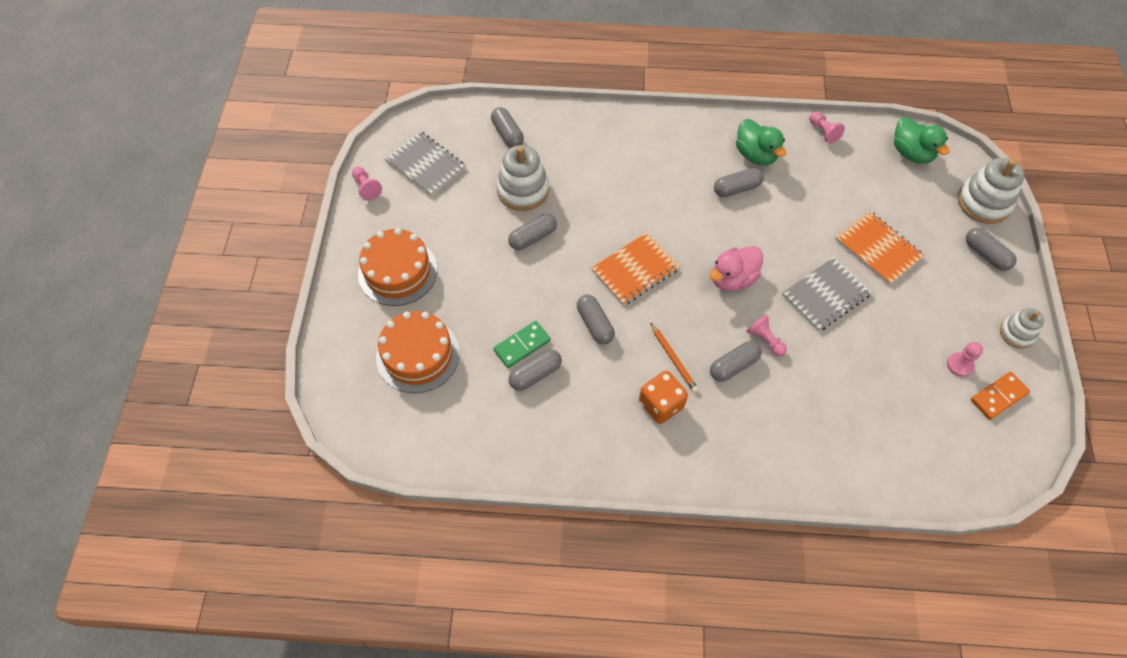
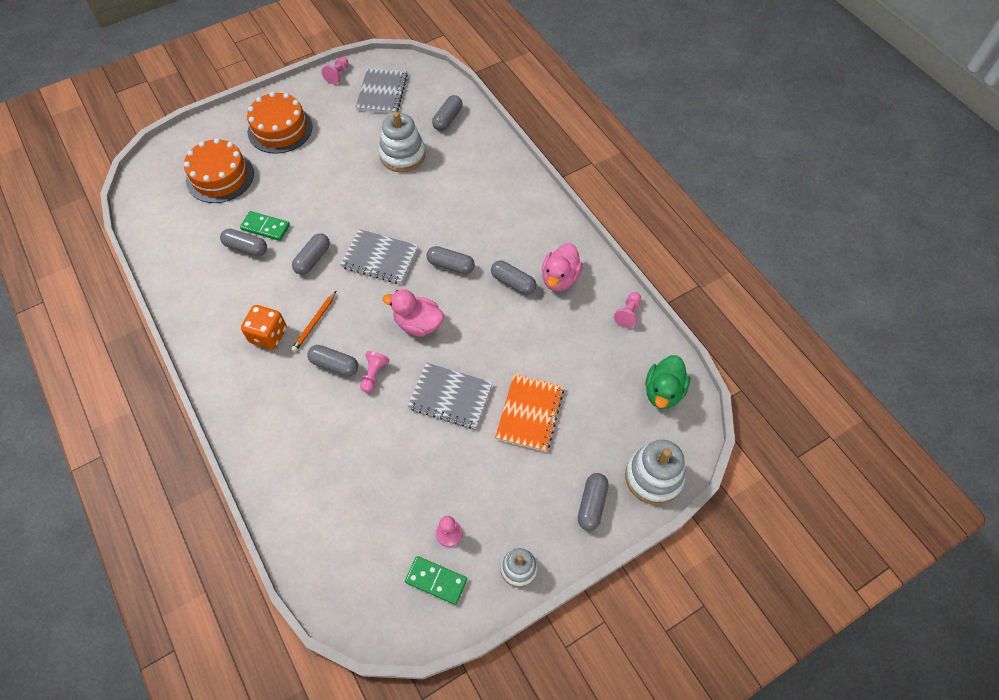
camera: 55 degrees right, 0 degrees up
(533, 237) = (364, 183): grey capsule -> grey capsule (451, 265)
(635, 270) = (380, 258): orange notebook -> grey notebook
(756, 155) = (560, 278): green duck -> pink duck
(998, 397) = (436, 581): orange domino -> green domino

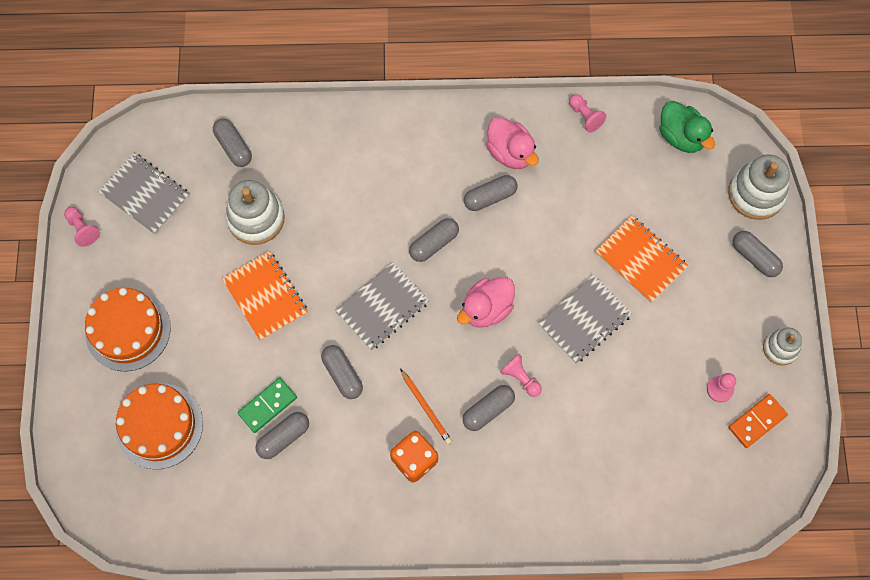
camera: 60 degrees left, 10 degrees up
(347, 188) = (265, 296): none -> orange notebook
(436, 581) = (757, 421): green domino -> orange domino

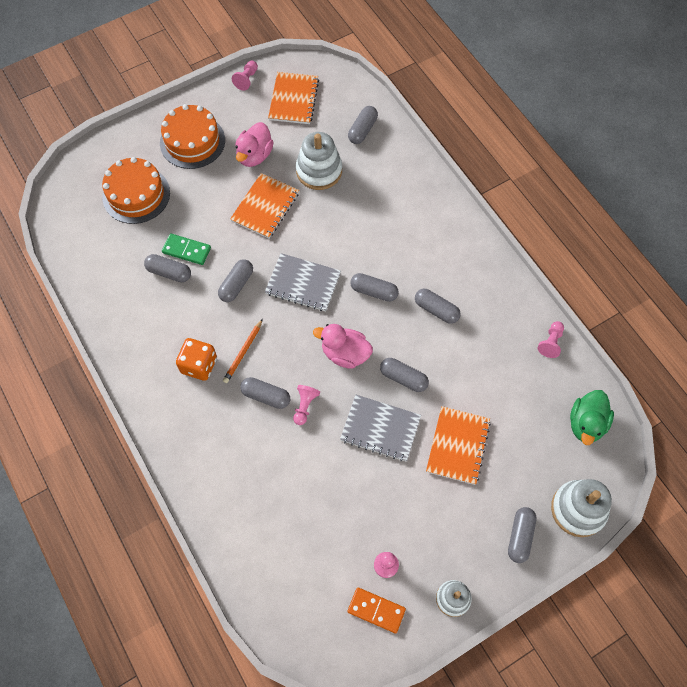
camera: 60 degrees right, 5 degrees down
(145, 194) = (293, 99): grey notebook -> orange notebook
(510, 152) = (482, 305): pink duck -> pink duck (254, 155)
(544, 269) = (403, 378): none -> grey capsule

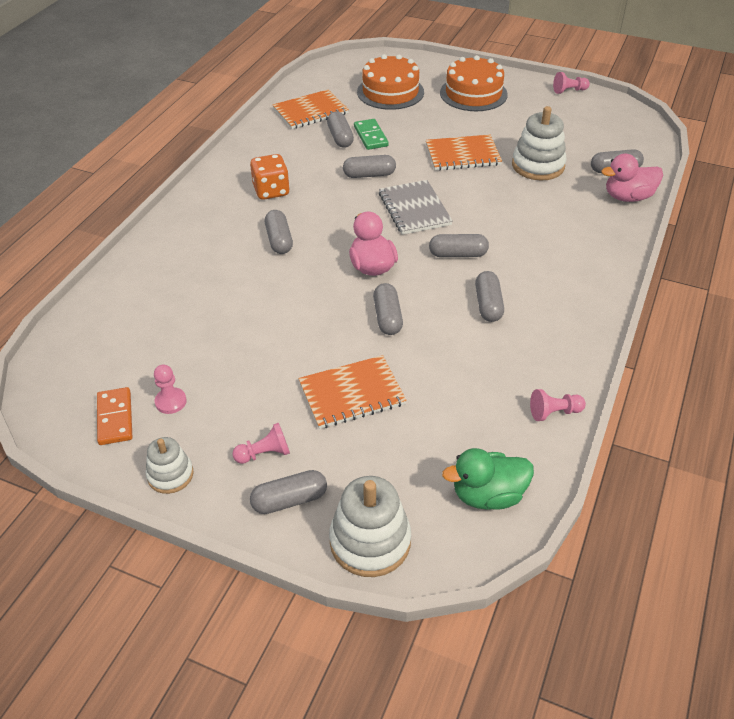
camera: 55 degrees right, 20 degrees down
(243, 352) = (308, 208): orange pencil -> none
(254, 155) = (504, 127): pink duck -> pink duck (628, 197)
(293, 99) = (587, 121): orange notebook -> orange notebook (310, 111)
(305, 406) = (292, 267): pink pawn -> pink pawn (264, 453)
(374, 291) = (458, 254): grey capsule -> grey capsule turned 75 degrees counterclockwise
(380, 429) = (316, 327): grey notebook -> none

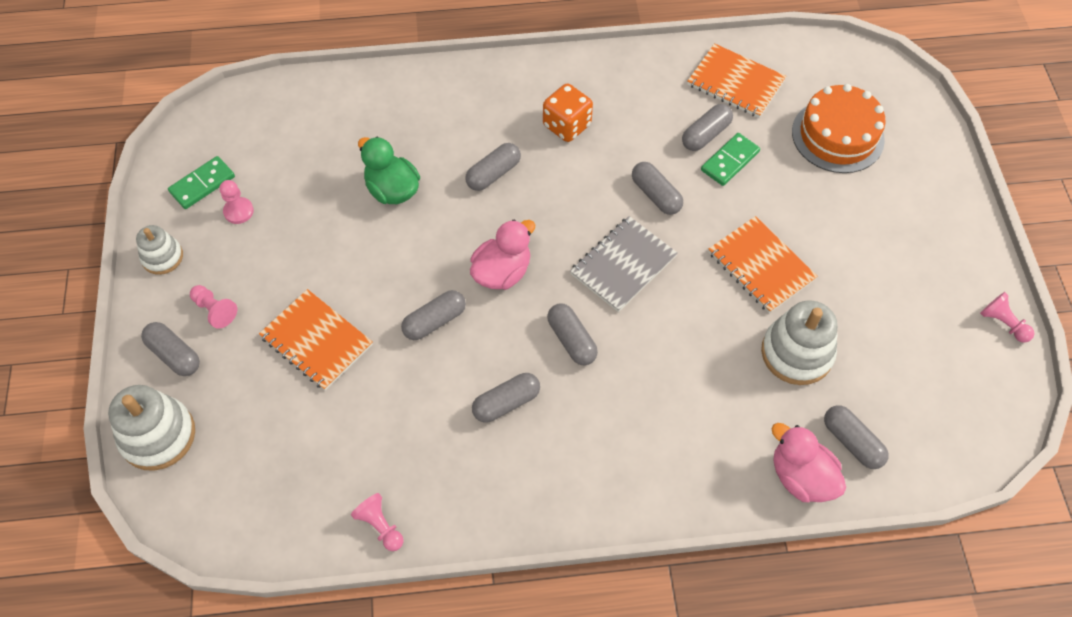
camera: 60 degrees right, 15 degrees up
(115, 418) = (202, 184): orange domino -> green domino
(473, 93) = (905, 220): orange cake -> none
(488, 495) = (248, 507): green duck -> green duck (392, 190)

